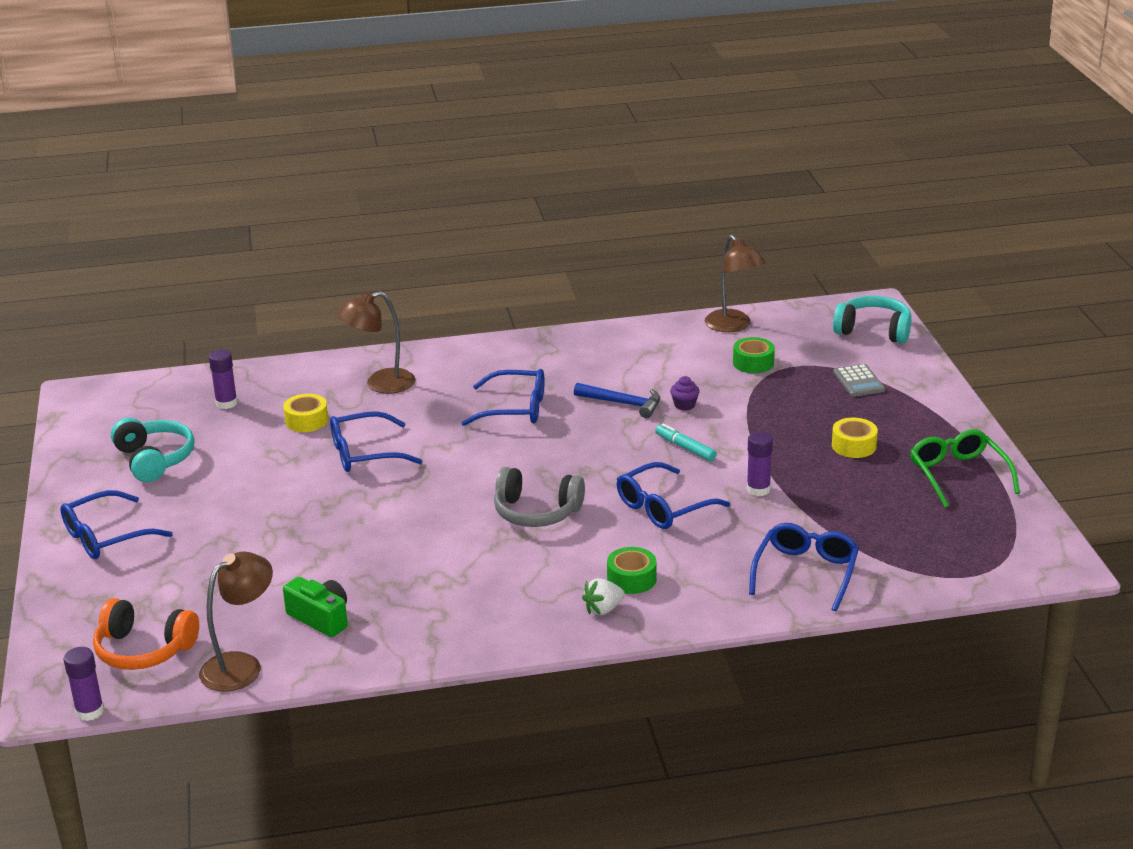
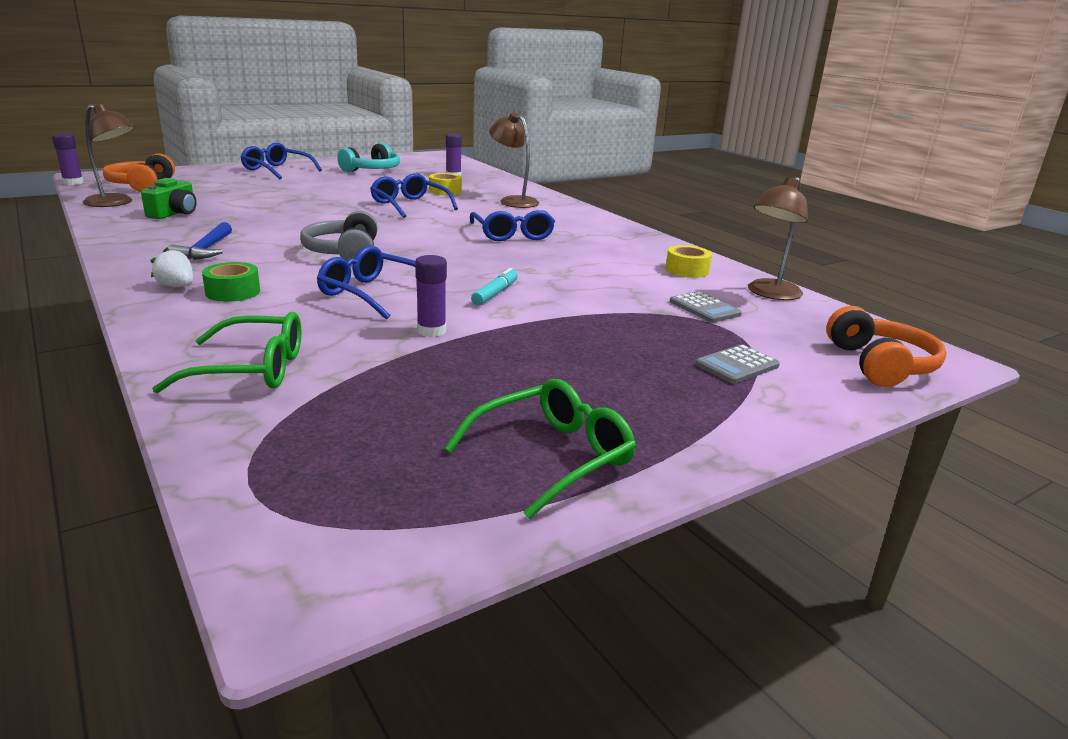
camera: 65 degrees right, 5 degrees down
(623, 403) = (558, 265): blue hammer -> blue hammer (206, 250)
(684, 405) = (580, 287): purple cupcake -> none
(753, 363) = (704, 308): green tape -> grey calculator
(805, 573) = (250, 369): blue glasses -> green glasses
(853, 446) = (572, 374): yellow tape -> yellow tape (687, 270)
(874, 331) = (879, 365): turquoise headphones -> orange headphones

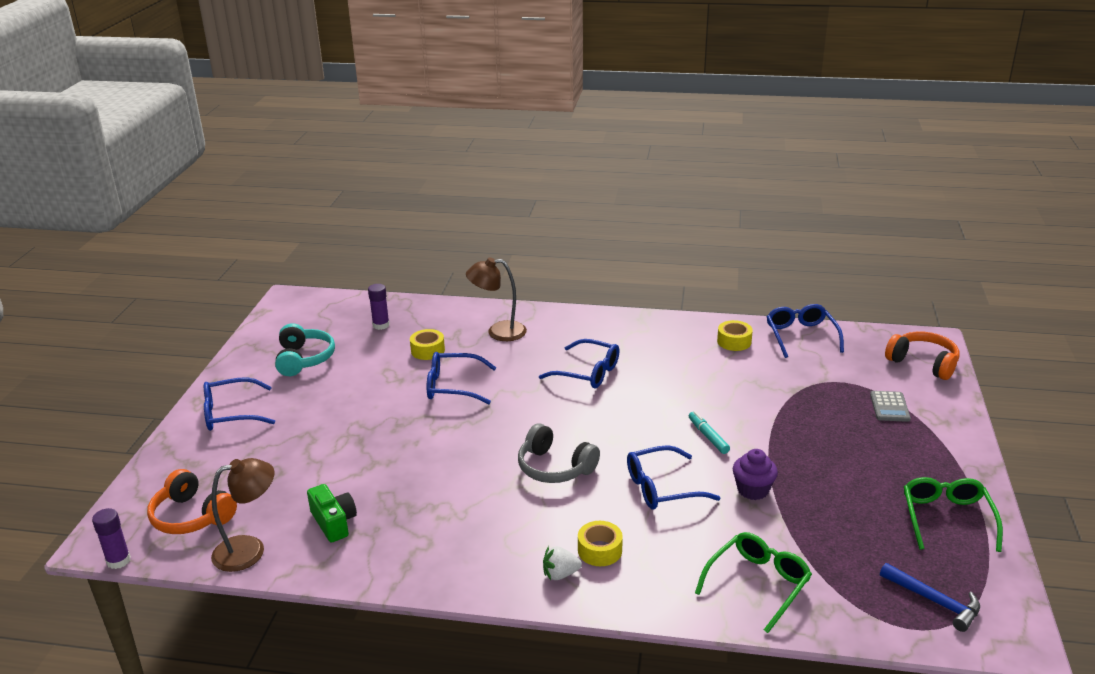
camera: 45 degrees left, 5 degrees up
(206, 250) = (475, 535): blue hammer -> blue hammer (934, 601)
(233, 292) = (600, 550): green tape -> yellow tape
(431, 331) = (753, 490): purple glue stick -> purple cupcake
(704, 308) = (803, 372): grey calculator -> none
(769, 294) = (801, 336): brown lamp -> blue glasses

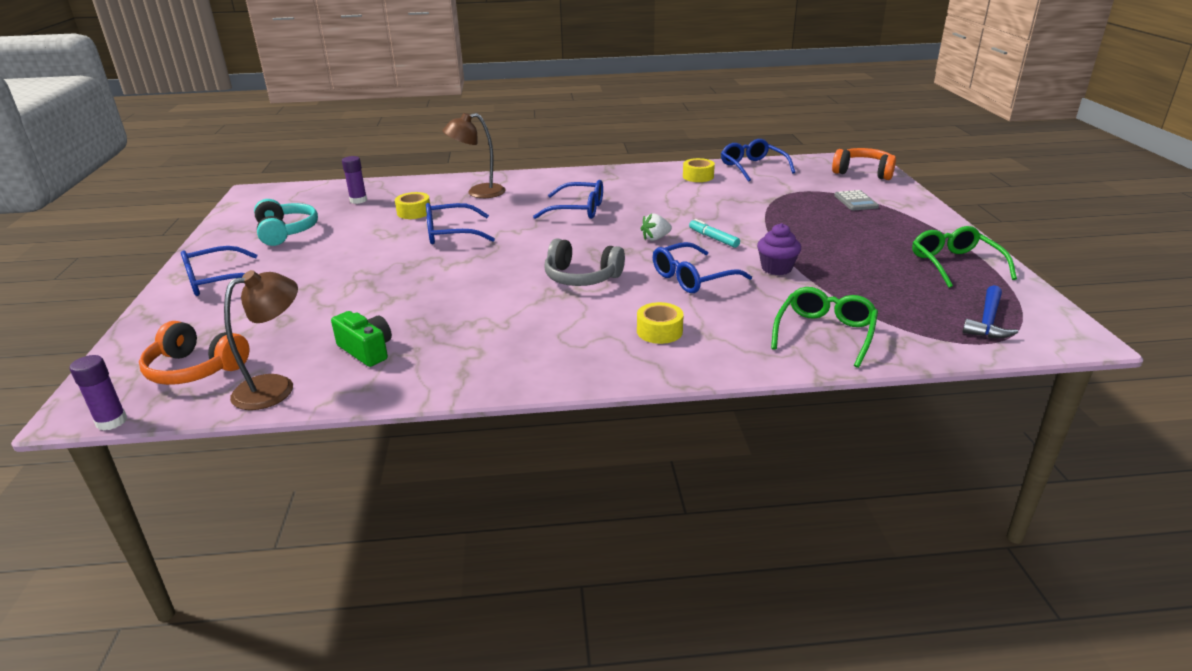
camera: 15 degrees left, 0 degrees up
(560, 574) = (630, 355): white strawberry -> white strawberry (655, 238)
(934, 601) = (988, 321): blue hammer -> blue hammer turned 90 degrees clockwise

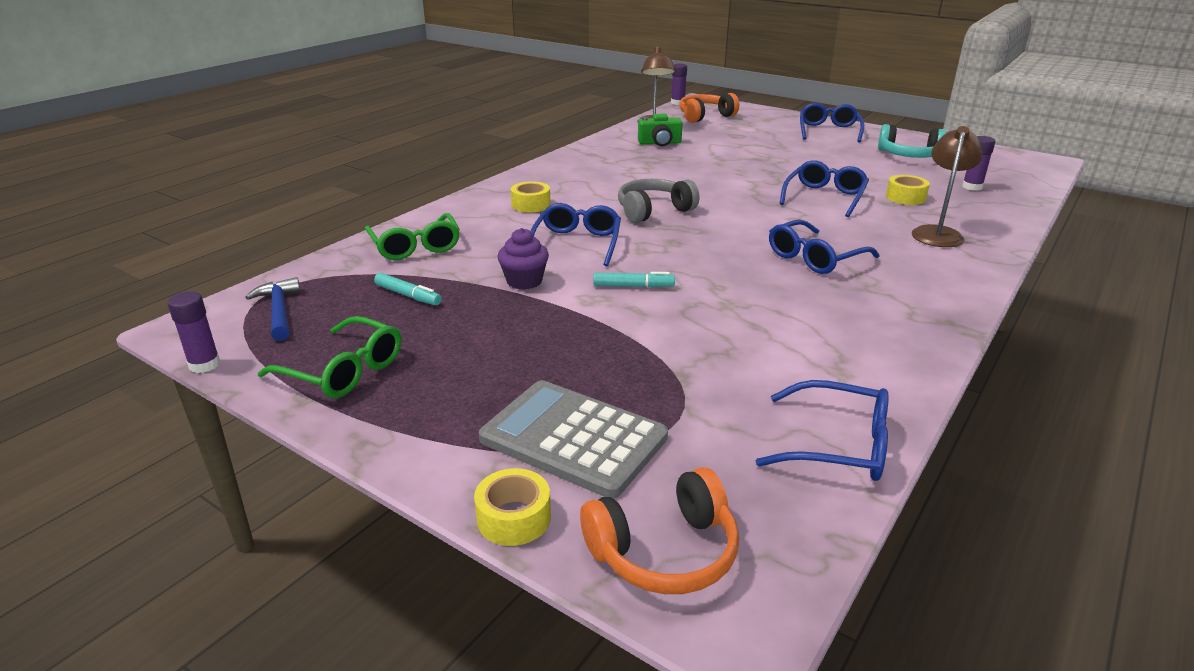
camera: 130 degrees right, 0 degrees up
(655, 238) = (680, 262): white strawberry -> none
(698, 176) = (847, 374): yellow tape -> yellow tape (514, 518)
(856, 201) = (573, 438): grey calculator -> grey calculator, size x1.98
(873, 292) = (408, 295): none -> turquoise marker
(1056, 302) = (204, 365): none -> purple glue stick

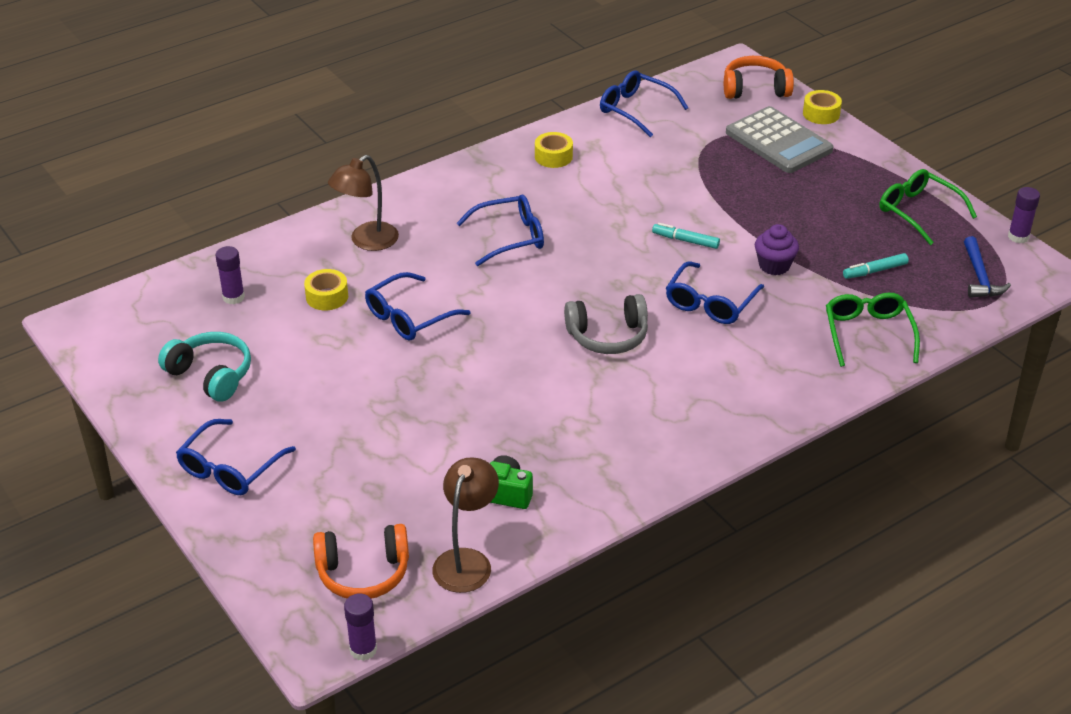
camera: 160 degrees left, 10 degrees up
(408, 295) = (874, 271): turquoise marker -> turquoise marker turned 75 degrees counterclockwise
(531, 205) = (735, 378): yellow tape -> yellow tape (553, 156)

